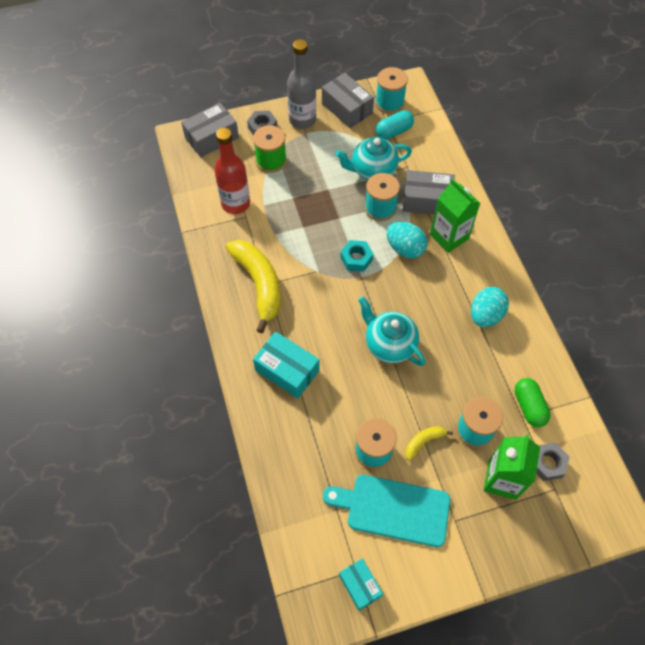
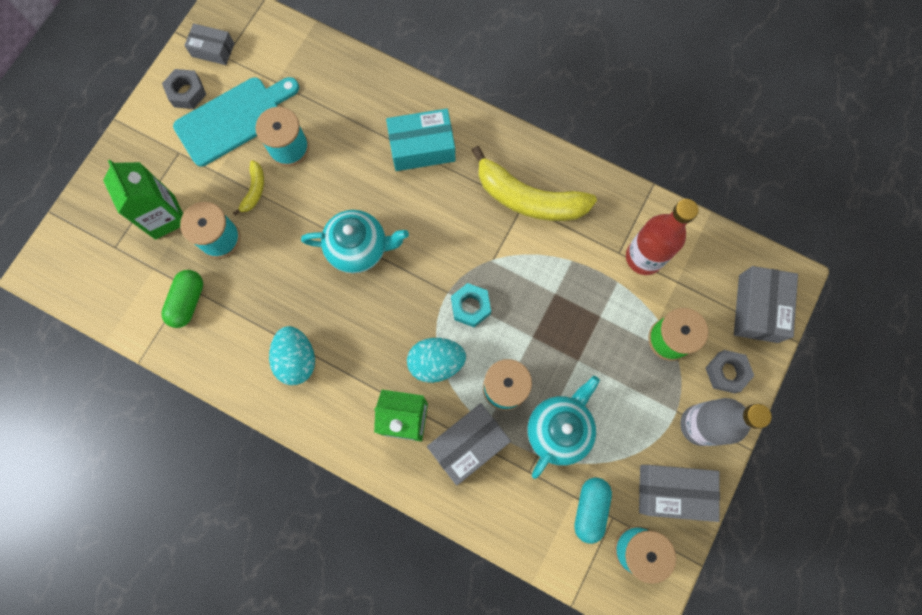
camera: 135 degrees right, 15 degrees up
(360, 586) = (213, 50): turquoise box -> grey box
(529, 406) = (188, 302): green capsule -> green capsule turned 75 degrees clockwise
(547, 463) = (136, 263): grey nut -> grey nut (187, 92)

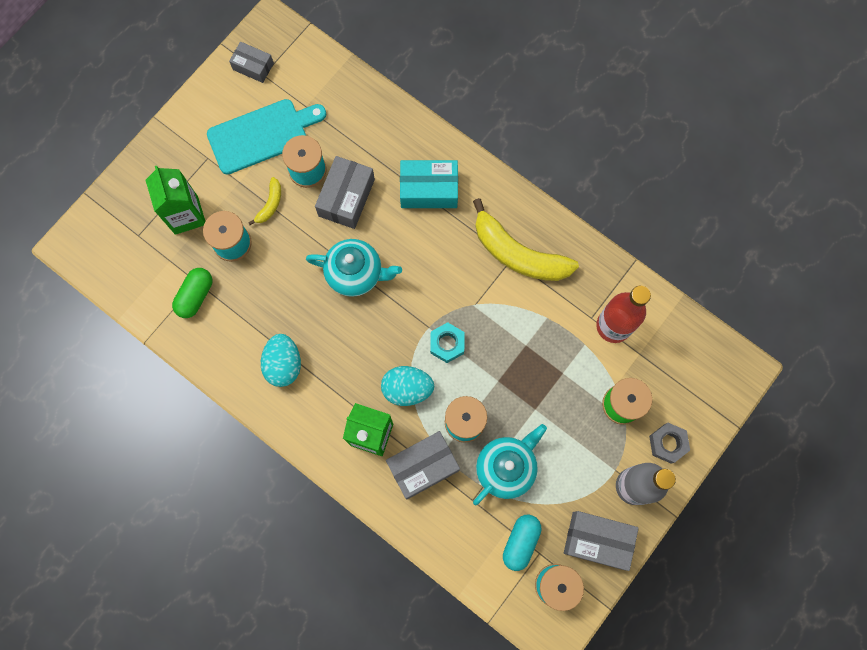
camera: 10 degrees right, 0 degrees up
(187, 92) = (223, 103): grey nut -> none
(758, 308) = (708, 391): grey box -> grey box (346, 197)

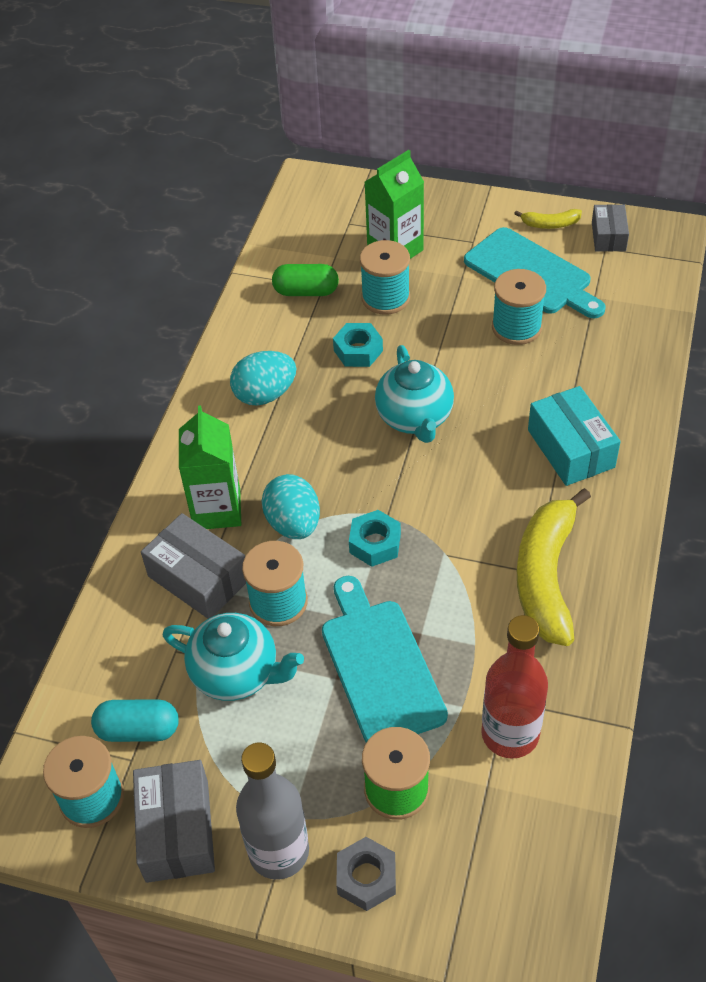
camera: 70 degrees right, 25 degrees down
(270, 204) = (452, 311): yellow banana -> yellow banana (550, 224)
(274, 284) = (358, 350): none -> turquoise nut
(346, 197) = (506, 374): grey box -> none
(538, 379) = (379, 666): none -> turquoise cutting board

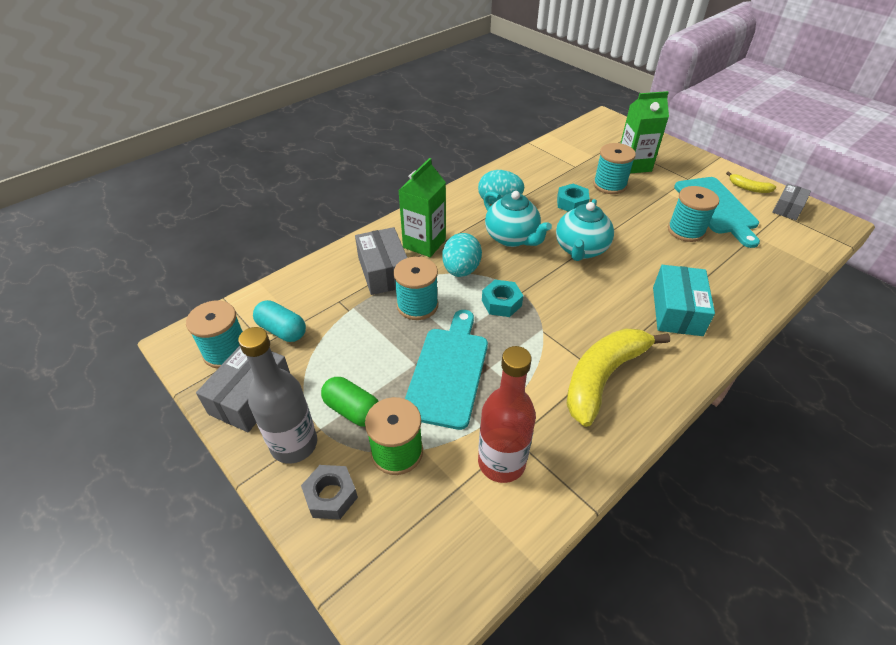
camera: 30 degrees right, 5 degrees down
(237, 673) = (361, 330): turquoise teapot -> turquoise teapot (512, 238)
(306, 291) = (563, 165): green capsule -> green capsule (353, 410)

